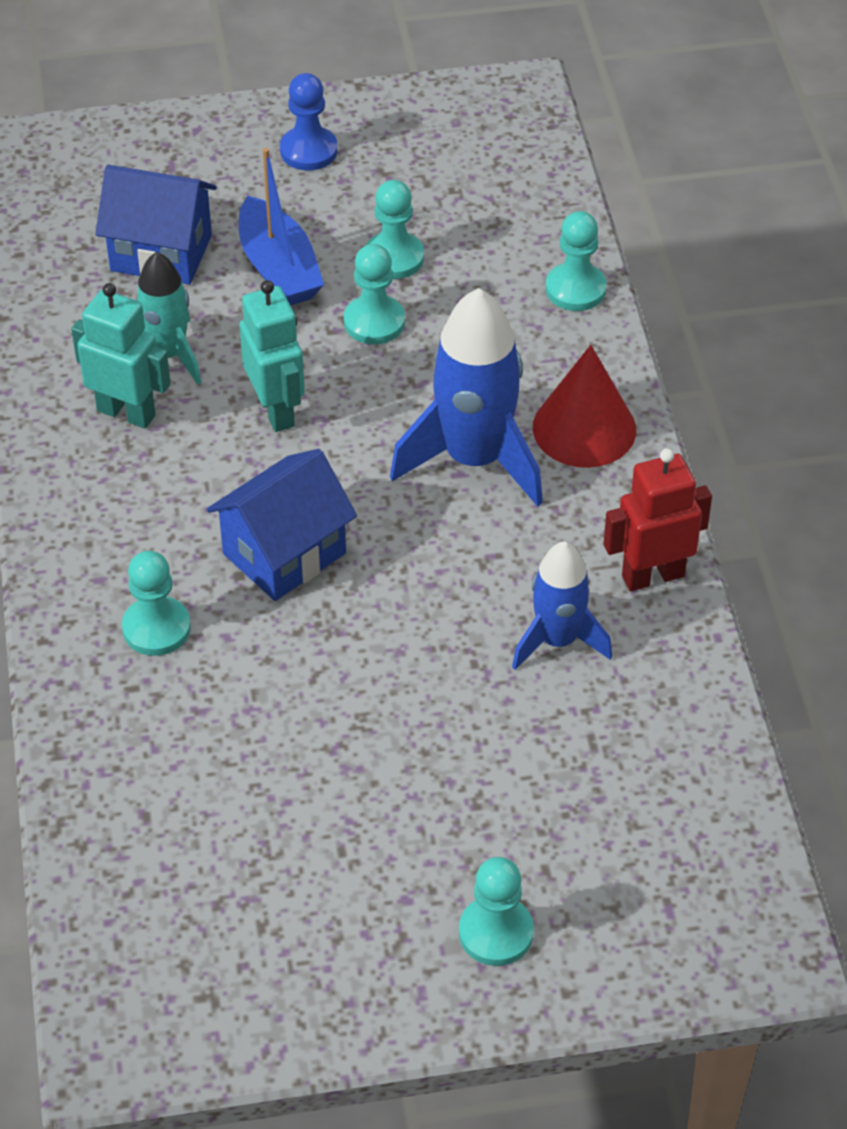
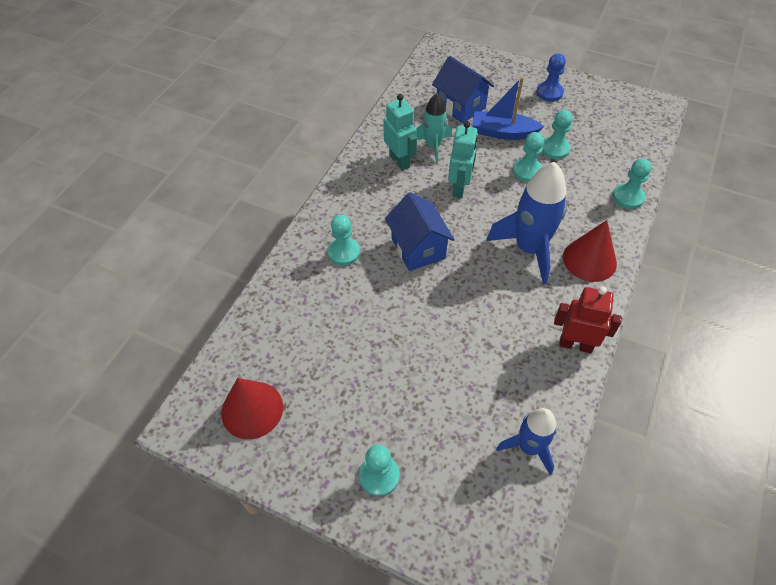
camera: 35 degrees right, 5 degrees up
(211, 961) = (252, 409): none -> red cone
(279, 268) = (503, 132): blue boat -> blue boat turned 90 degrees clockwise
(284, 554) = (418, 248): blue house -> blue house turned 75 degrees clockwise
(557, 640) = (508, 350): blue rocket -> blue rocket (529, 447)

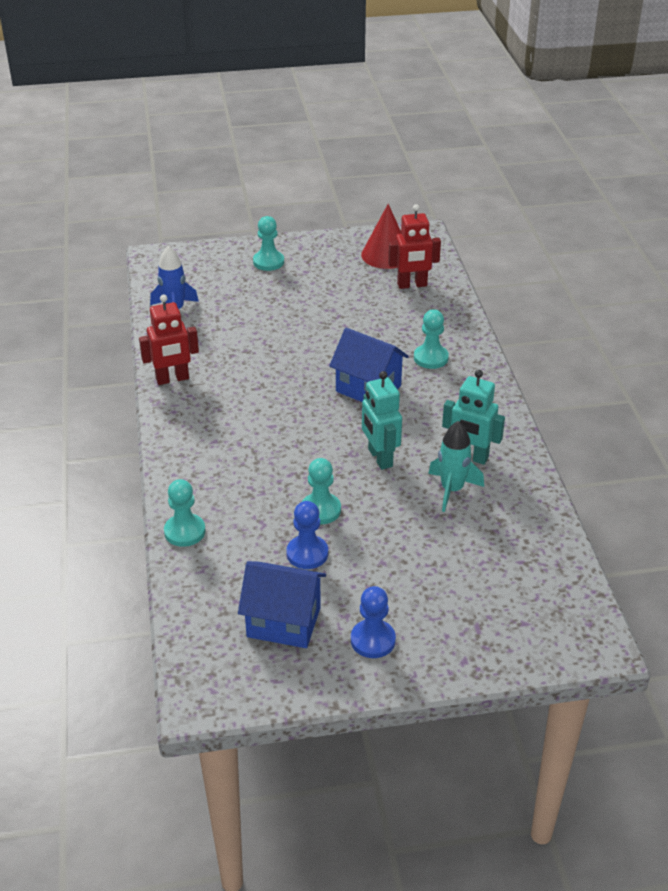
camera: 145 degrees right, 15 degrees down
(273, 347) = (412, 285): none -> red robot
(460, 106) = (470, 557): blue house -> blue house (284, 622)
(503, 132) = (387, 546): blue boat -> none
(529, 249) = (262, 432): blue rocket -> none
(554, 149) = (307, 553): turquoise pawn -> blue pawn
(589, 260) = (195, 448): red cone -> none

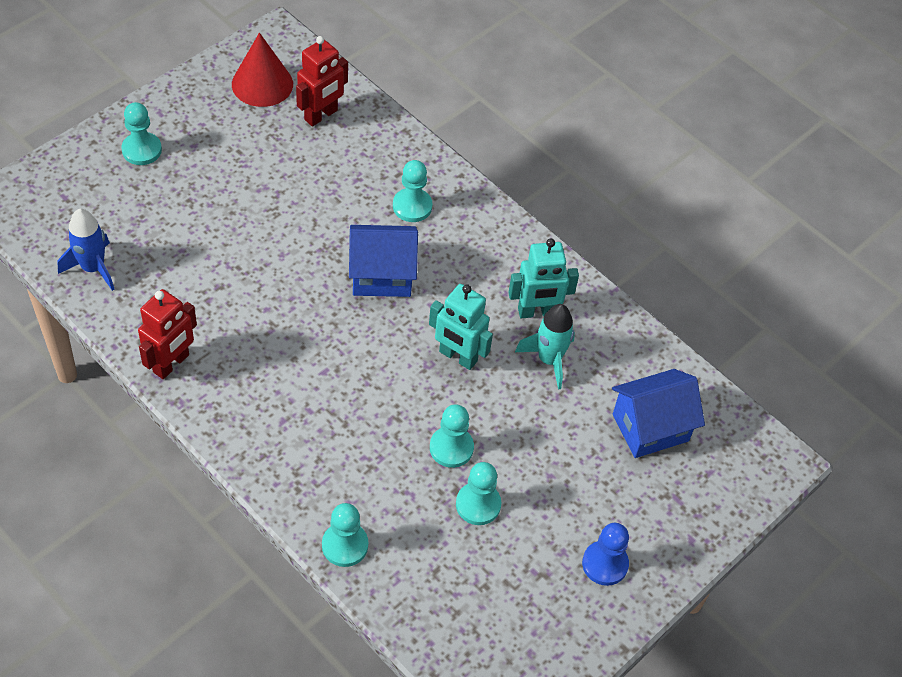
camera: 40 degrees left, 15 degrees up
(284, 622) = (516, 591): blue house -> blue house (650, 427)
(307, 553) = (478, 504): blue pawn -> turquoise pawn

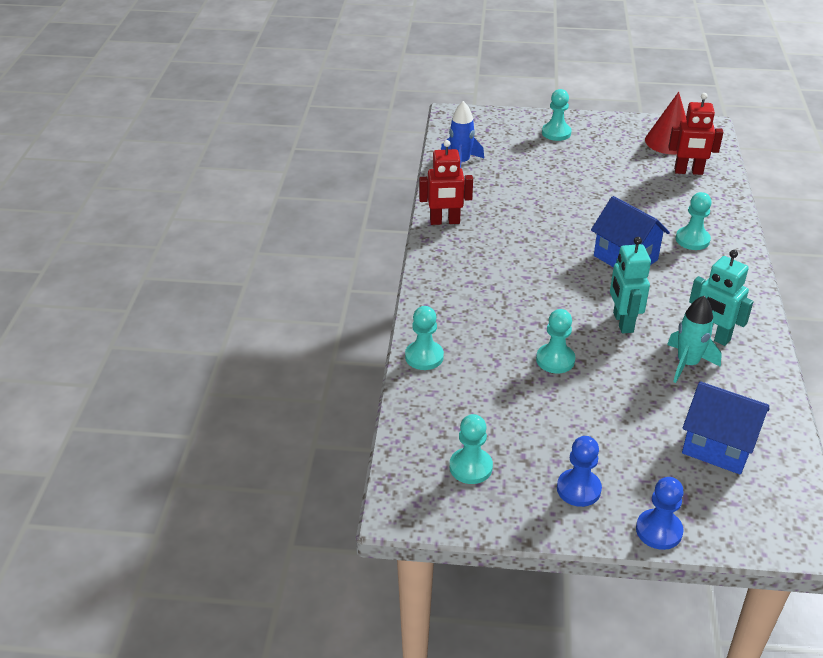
camera: 55 degrees right, 15 degrees down
(478, 504) = (533, 397): turquoise pawn -> turquoise pawn (471, 467)
(691, 547) = (659, 531): none -> blue pawn

